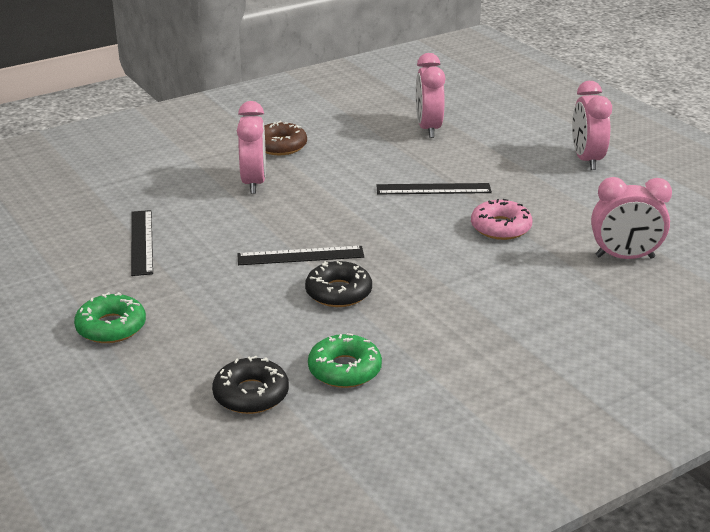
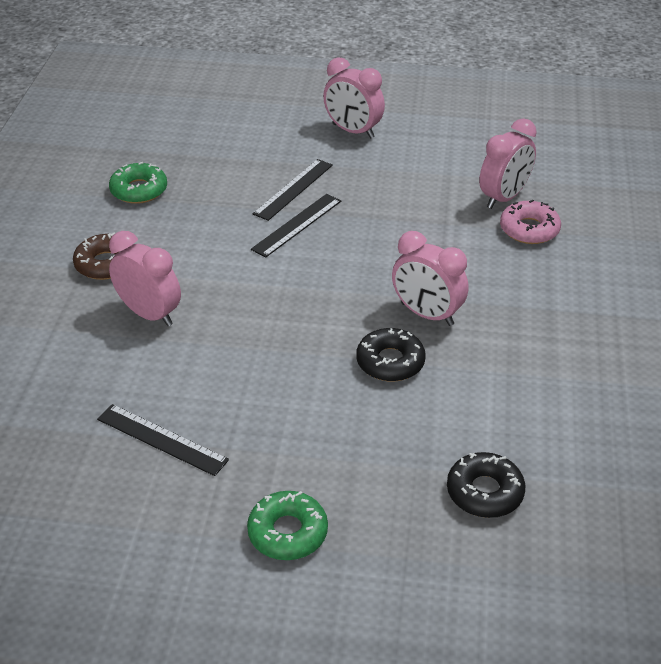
camera: 50 degrees left, 10 degrees up
(300, 256) = (309, 353): black ruler -> black ruler (293, 189)
(344, 369) = (503, 419): green donut -> green donut (139, 190)
(428, 128) = (196, 171): pink clock -> pink clock (427, 314)
(500, 227) = (396, 227): pink donut -> pink donut (529, 229)

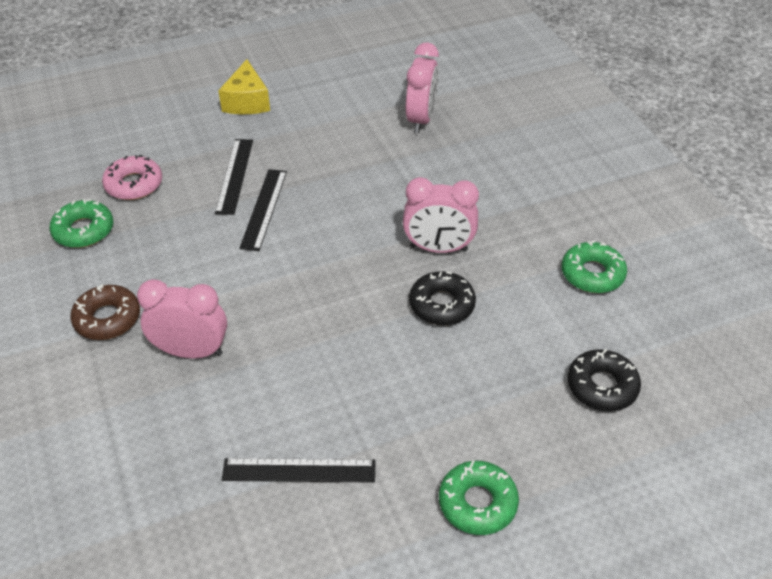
camera: 30 degrees left, 5 degrees up
(353, 131) = (247, 101): pink clock -> yellow cheese
(529, 229) = (462, 140): pink donut -> pink donut (134, 184)
(560, 393) = (592, 274): none -> green donut

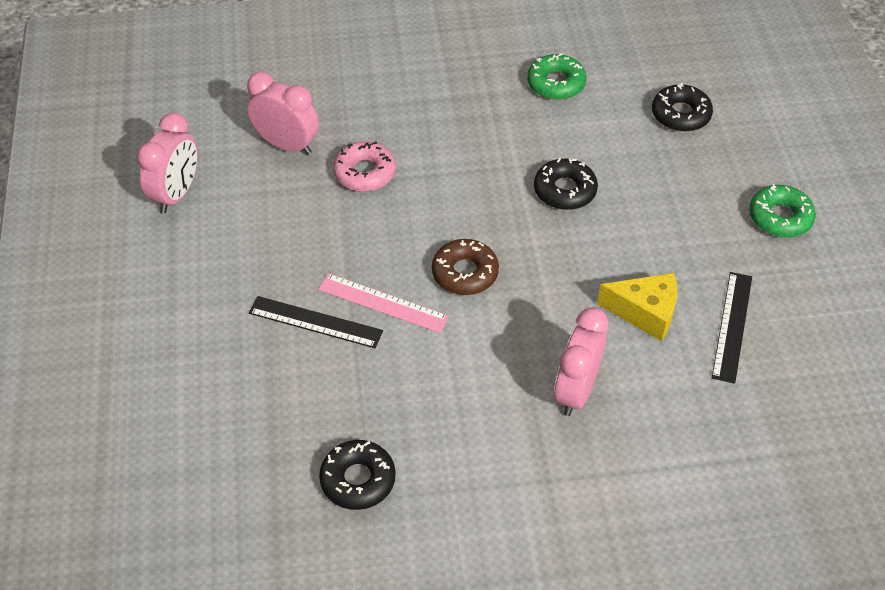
camera: 75 degrees left, 5 degrees up
(83, 230) = (358, 480): green donut -> black donut
(107, 318) = (510, 462): brown donut -> brown donut (465, 273)
(134, 184) = (292, 423): pink donut -> pink donut (365, 173)
(247, 101) = (177, 292): yellow cheese -> yellow cheese (645, 313)
(264, 209) = (383, 303): black ruler -> pink ruler
(438, 248) = (491, 176): pink clock -> pink clock (176, 194)

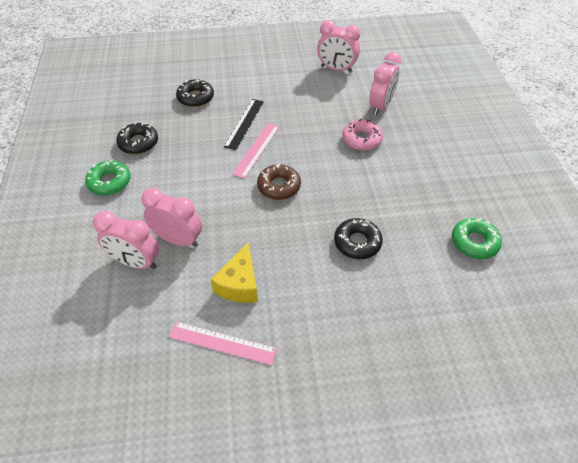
camera: 90 degrees right, 0 degrees up
(622, 440) = (136, 262): none -> pink clock
(680, 114) = (458, 331): black donut -> black donut (195, 98)
(732, 326) = (222, 343): black ruler -> pink ruler
(780, 217) = (340, 400): green donut -> green donut (109, 182)

